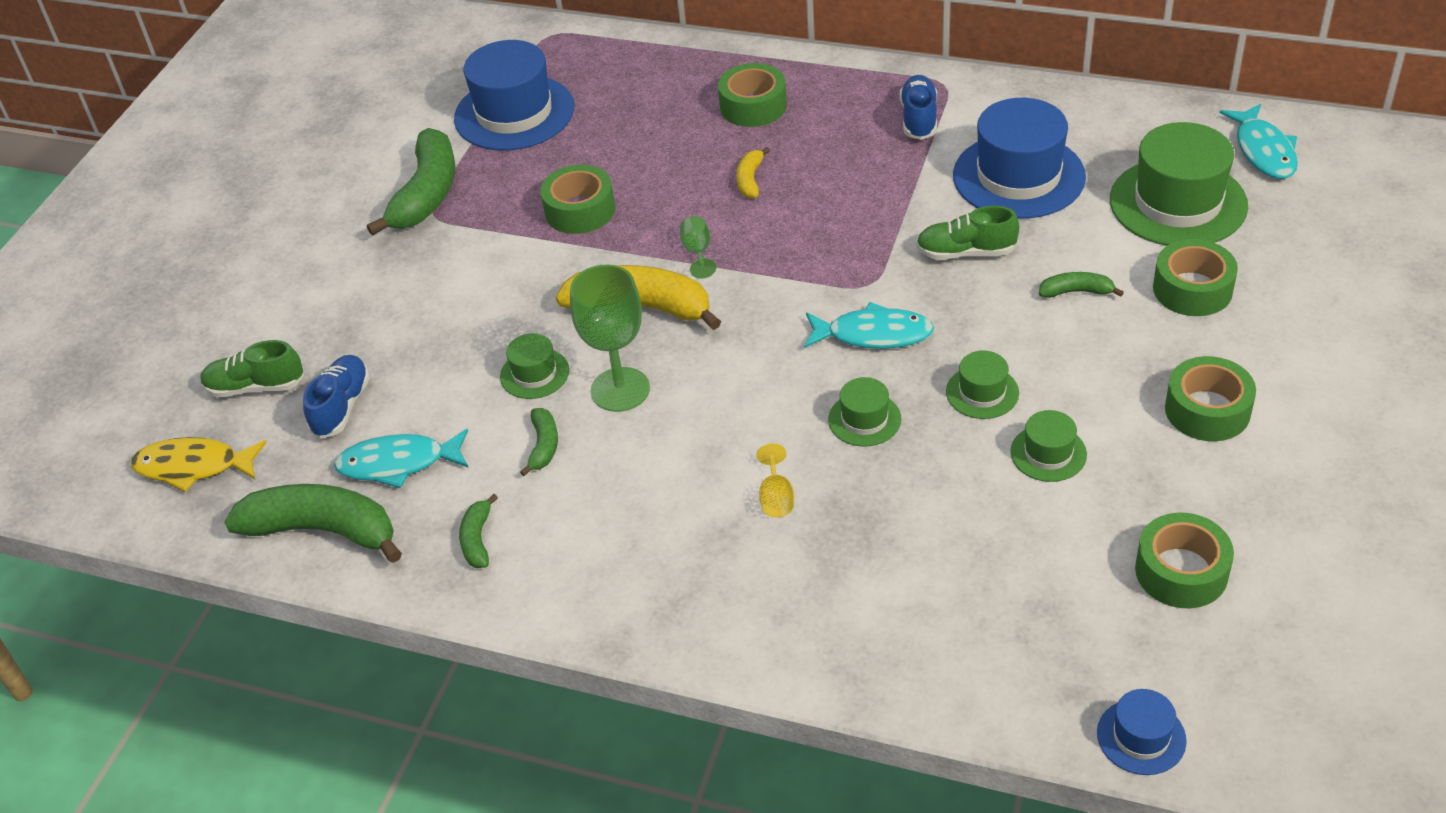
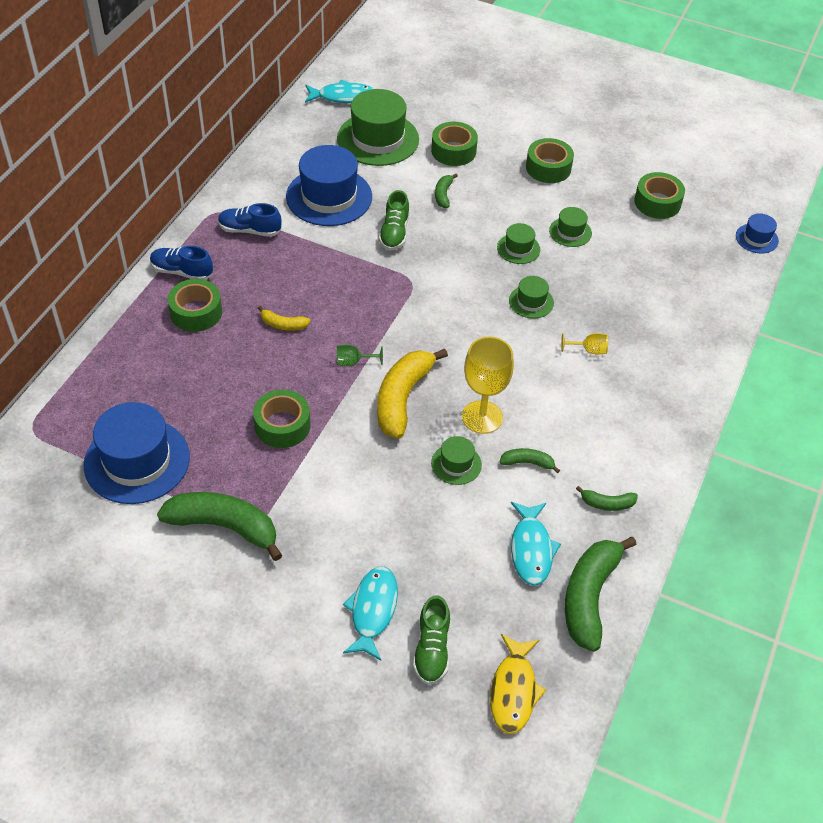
camera: 90 degrees left, 5 degrees up
(341, 407) = (466, 587): blue shoe -> blue shoe (182, 272)
(620, 390) = (482, 417): green goblet -> yellow goblet
(873, 334) = (458, 286): turquoise fish -> turquoise fish (373, 610)

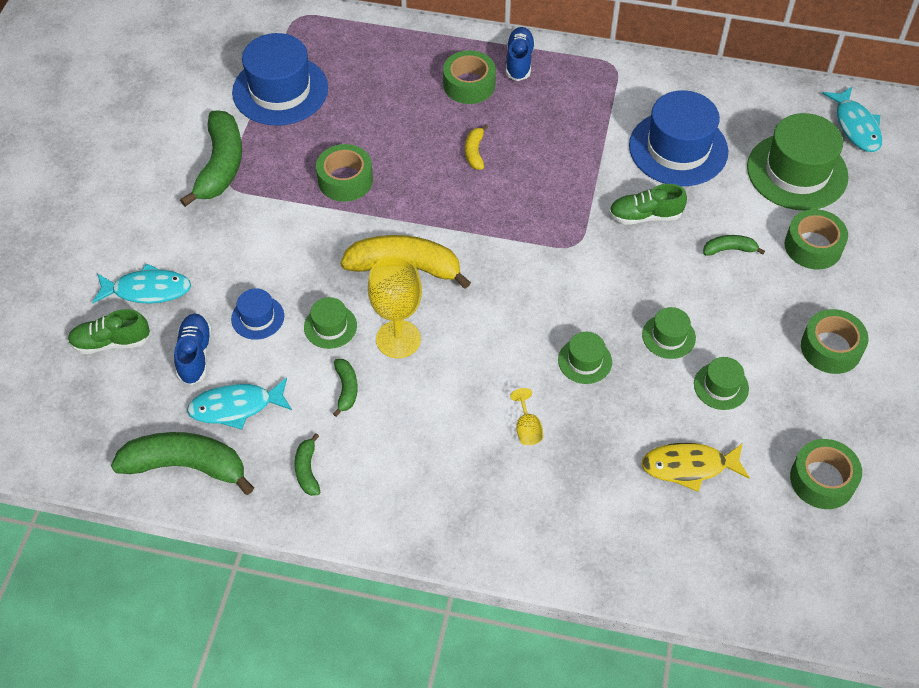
camera: 80 degrees right, 5 degrees up
(249, 230) = (598, 97): blue shoe -> blue shoe (195, 355)
(353, 362) = (442, 217): green goblet -> none
(513, 690) = (74, 414): yellow fish -> yellow fish (689, 466)
(756, 238) = (804, 611): blue hat -> blue hat (257, 317)

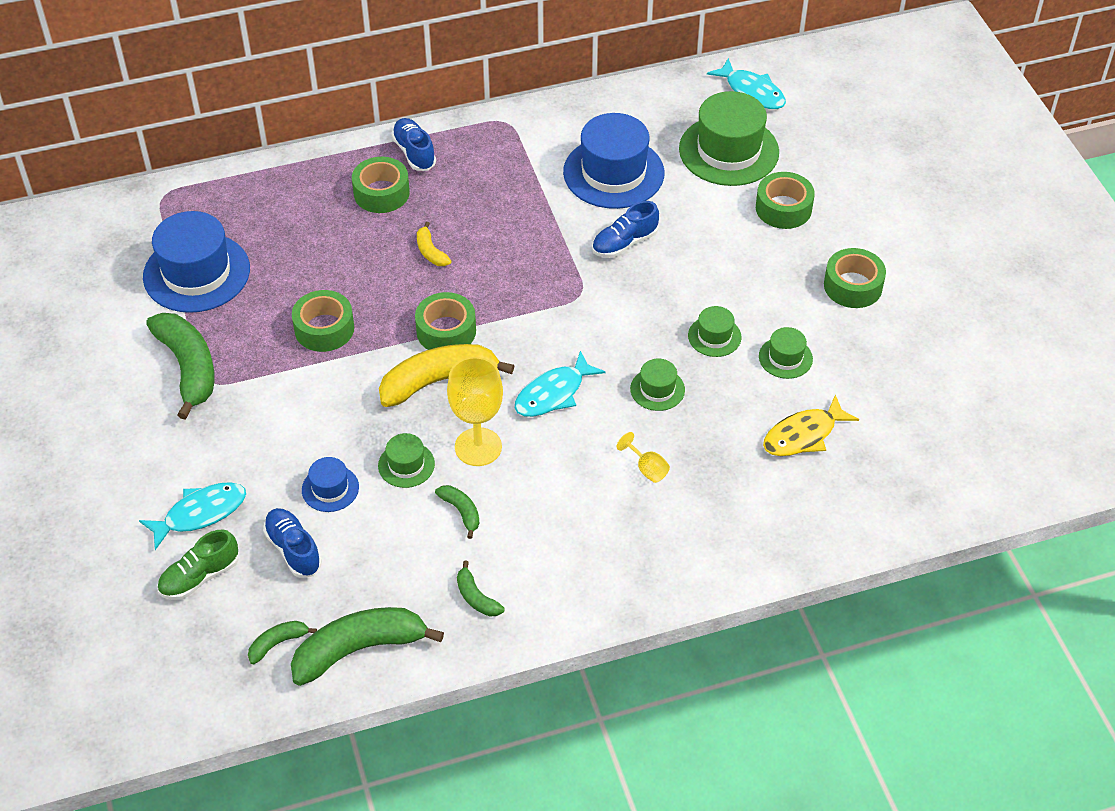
camera: 30 degrees left, 5 degrees down
(236, 407) = (368, 576): turquoise fish -> turquoise fish (553, 393)
(645, 216) = (624, 243): green shoe -> blue shoe
(729, 249) = (716, 241): green banana -> green banana (278, 643)
(822, 480) = (915, 395): green tape -> green tape (446, 331)

